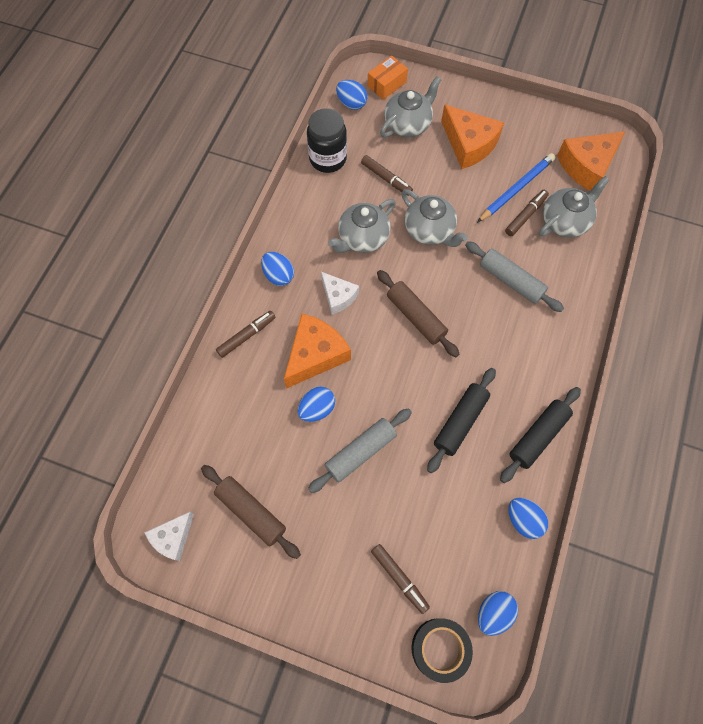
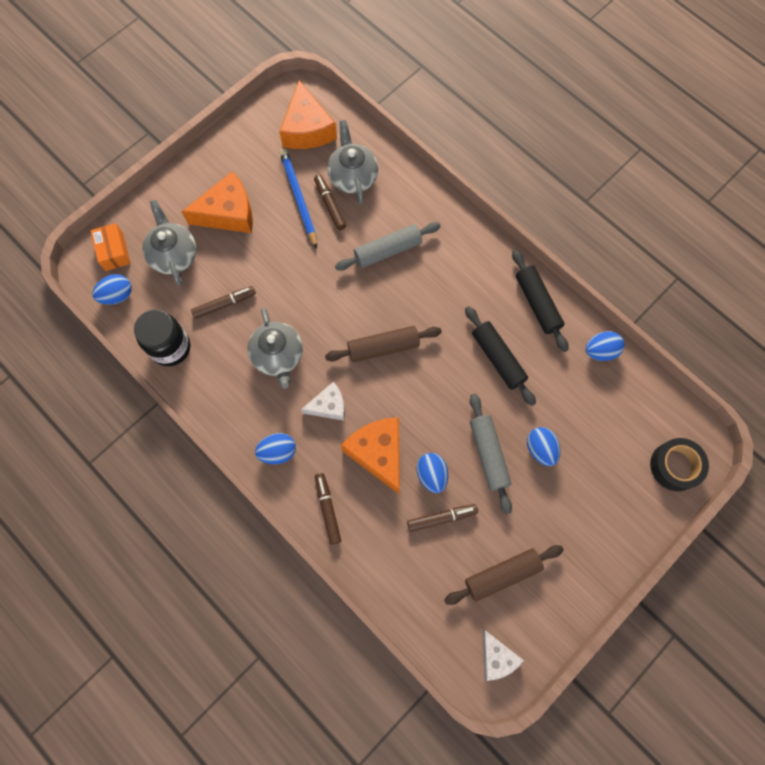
camera: 65 degrees left, 5 degrees up
(399, 578) = (609, 472): brown marker -> brown marker (442, 518)
(430, 231) = (302, 293): grey teapot -> none
(493, 613) = (663, 411): blue egg -> blue egg (540, 449)

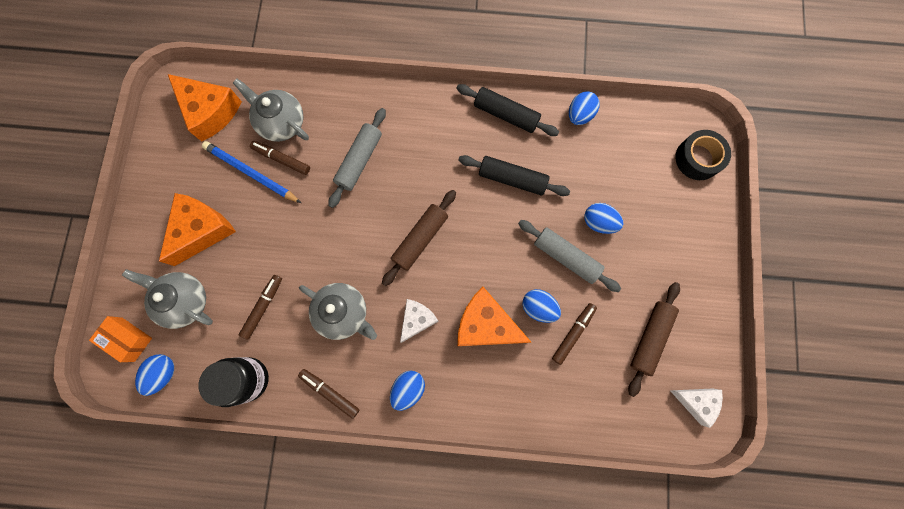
camera: 40 degrees left, 5 degrees up
(328, 509) = (484, 400): brown marker -> brown marker (330, 392)

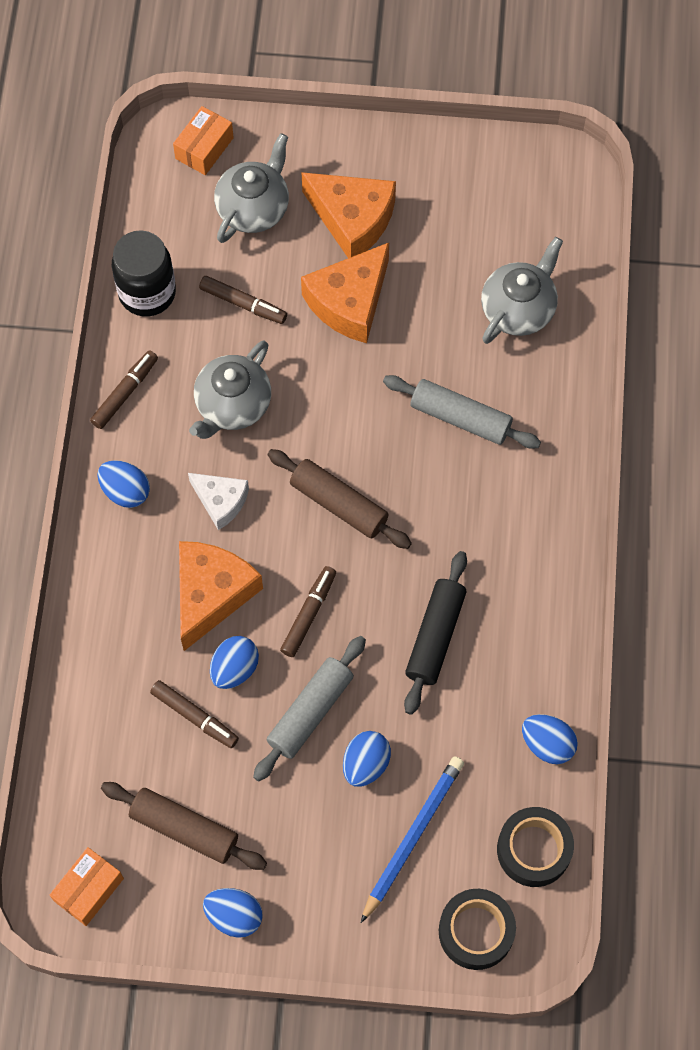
camera: 90 degrees right, 10 degrees down
(163, 373) = (158, 193): blue egg -> blue egg (234, 916)
(210, 111) = (533, 214): orange cheese -> orange cheese (349, 302)
(251, 173) = (438, 275): blue pencil -> blue pencil (412, 837)
(282, 159) = (460, 313): brown marker -> brown marker (309, 614)
(506, 115) = (543, 629): black rolling pin -> none
(645, 125) = (533, 850): none -> black tape
(696, 402) = (89, 889): white cheese -> orange box

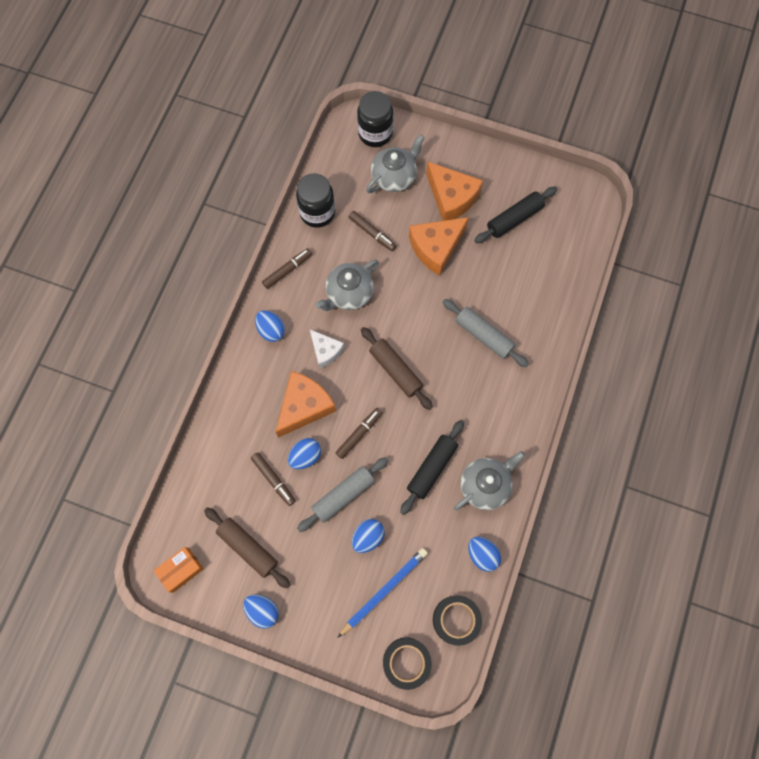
camera: 15 degrees right, 5 degrees up
(204, 148) = (375, 133): orange box -> black jar
(459, 229) = (514, 218): none -> black rolling pin
(518, 309) = (537, 276): grey teapot -> grey teapot (485, 485)

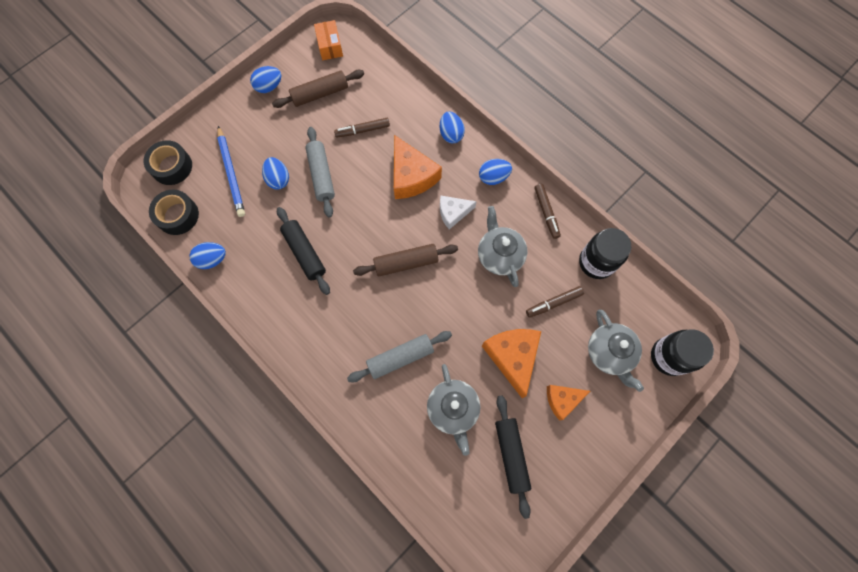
camera: 115 degrees right, 0 degrees up
(305, 456) = (369, 160): blue egg -> blue egg (451, 134)
(359, 434) = (365, 208): brown marker -> none
(451, 198) = (562, 400): orange cheese -> orange cheese, size x0.61
(485, 485) = (266, 290): grey teapot -> grey teapot (453, 409)

